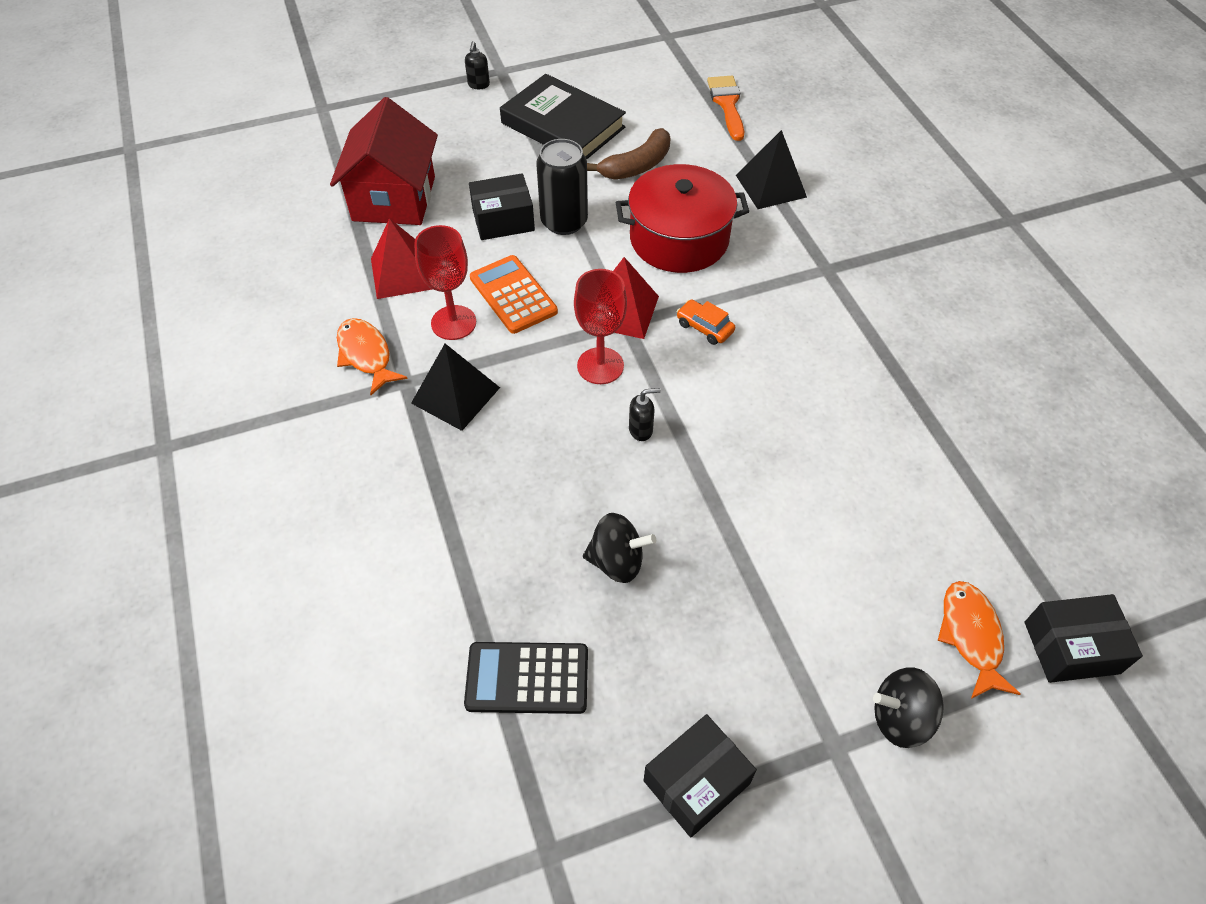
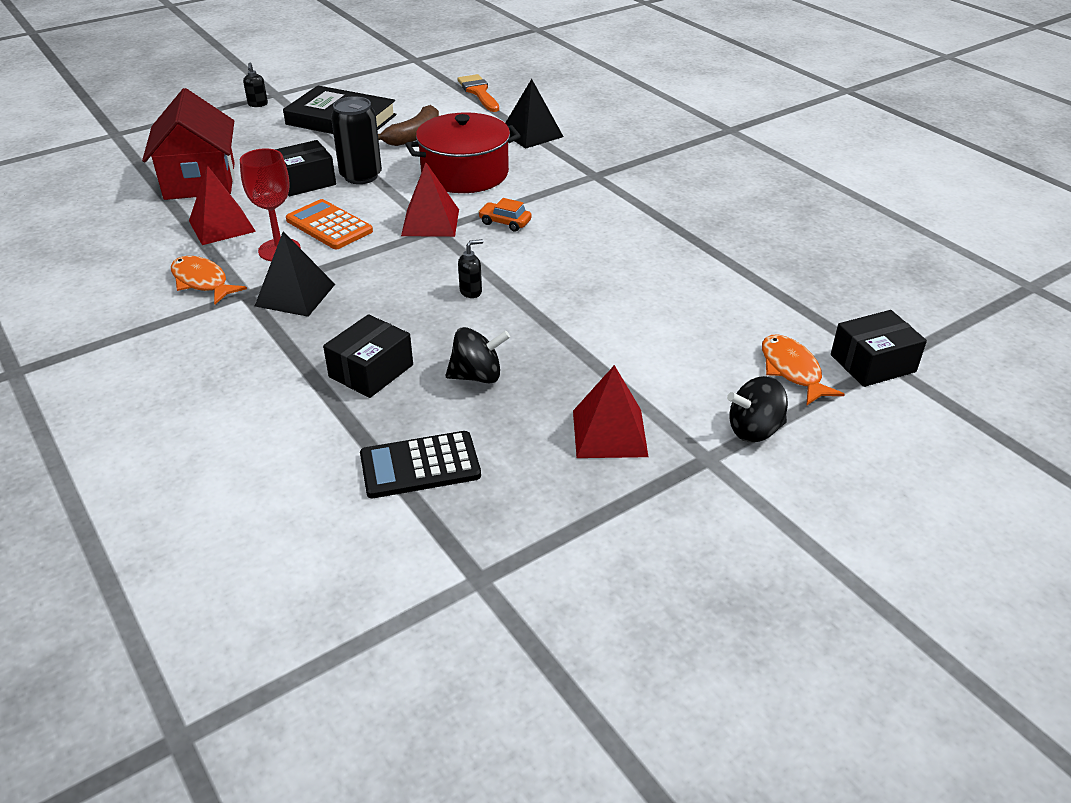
camera: 15 degrees left, 15 degrees down
(600, 366) = (422, 258): red goblet -> none
(696, 782) = (596, 504): black box -> black box (371, 371)
(737, 681) = (609, 433): none -> red pyramid

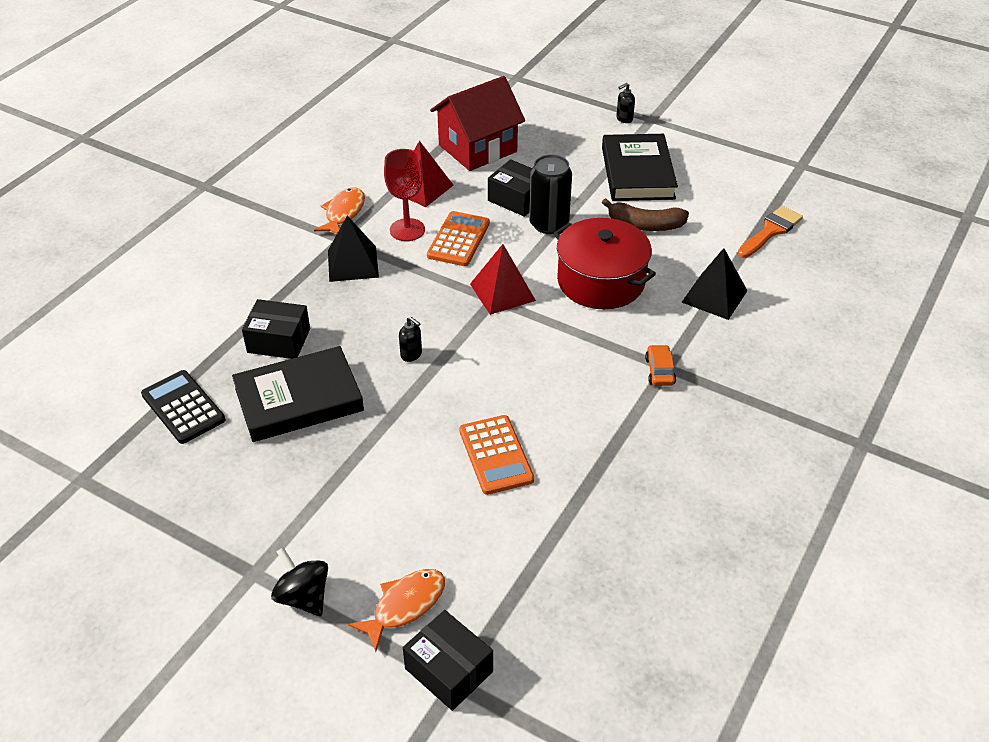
camera: 65 degrees right, 5 degrees up
(477, 376) = (299, 399): black spinning top -> black book
(505, 222) = (533, 336): orange car -> orange car (659, 371)
(609, 433) = (261, 501): red pyramid -> none
(639, 279) = (495, 455): none -> orange calculator

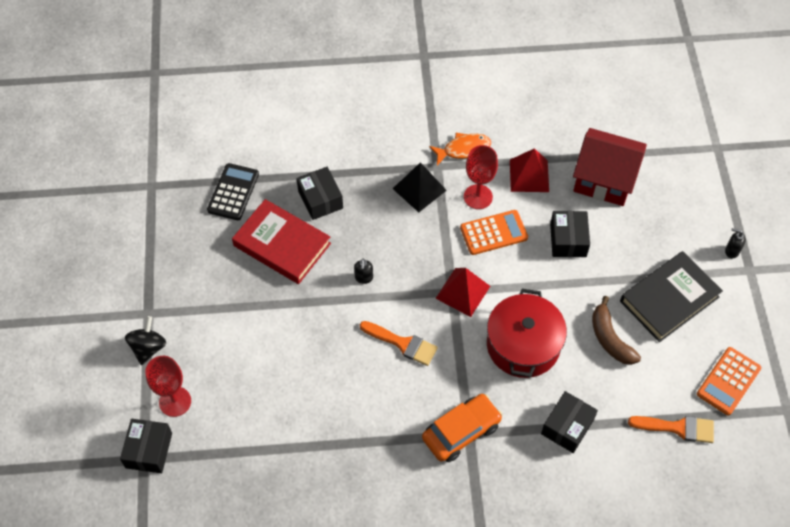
camera: 55 degrees right, 15 degrees up
(299, 399) = (282, 245): black book -> red book
(405, 606) = (175, 401): orange fish -> red goblet
(495, 455) = (315, 378): orange calculator -> orange calculator (728, 381)
(519, 364) = (402, 344): none -> orange brush
(549, 224) = (557, 276): black can -> none
(659, 371) = (461, 431): orange car -> orange car, size x1.91
(714, 296) = (567, 427): black pyramid -> black box

